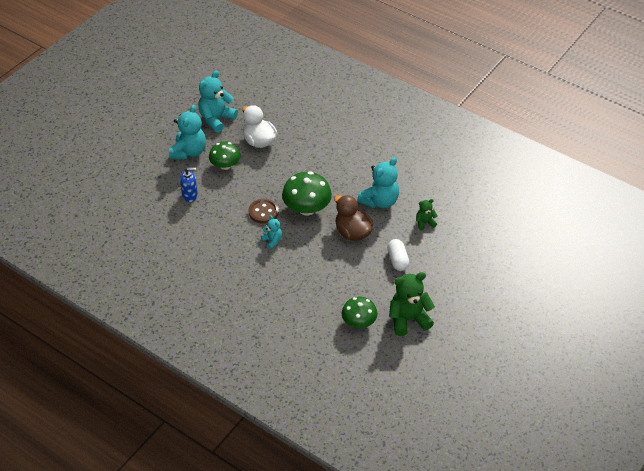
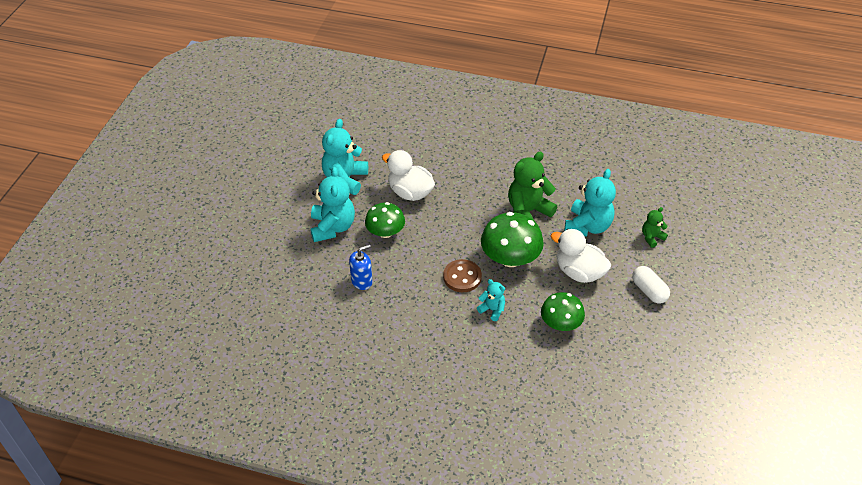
camera: 20 degrees left, 0 degrees up
(352, 232) = (579, 272): brown duck -> white duck
(359, 322) = (651, 382): green mushroom -> green mushroom (560, 323)
(408, 319) = (704, 360): green teddy bear -> green teddy bear (528, 211)

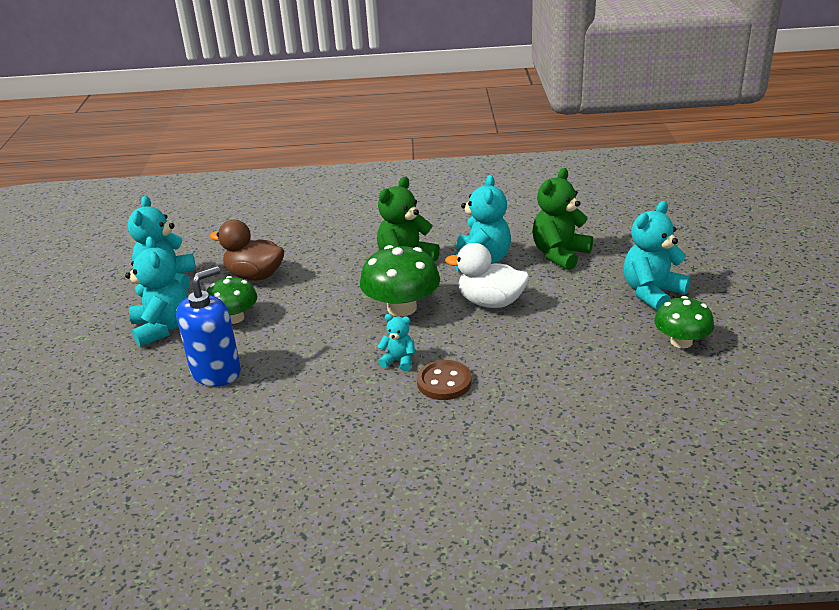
camera: 15 degrees left, 15 degrees down
(362, 281) = (216, 372): blue soap dispenser -> blue soap dispenser, size x1.66
(410, 192) = (255, 276): white duck -> brown duck
(462, 277) = (348, 338): brown button -> brown button (444, 382)
(560, 323) = (490, 354): green mushroom -> green mushroom (681, 341)
(649, 291) = (581, 300): white capsule -> none
(652, 237) = (560, 254): green teddy bear -> green teddy bear, size x1.93
(707, 299) = (652, 293): none -> turquoise teddy bear

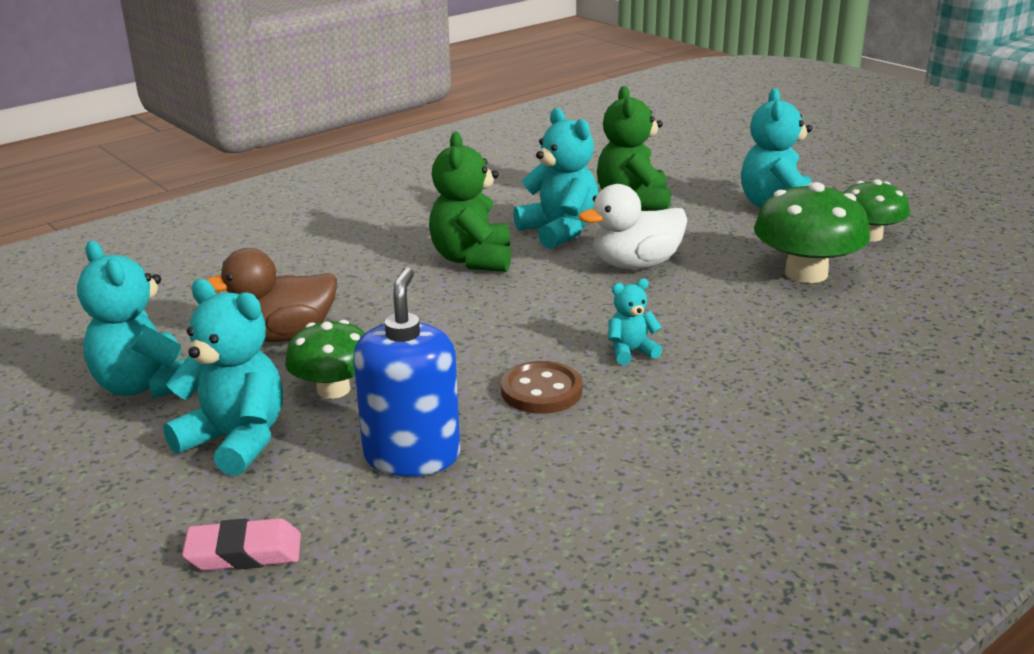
camera: 40 degrees left, 5 degrees down
(95, 387) = (244, 553): none -> pink eraser
(402, 308) = (544, 302): green mushroom -> green mushroom (806, 273)
(444, 382) = (715, 351): brown button -> brown button (541, 391)

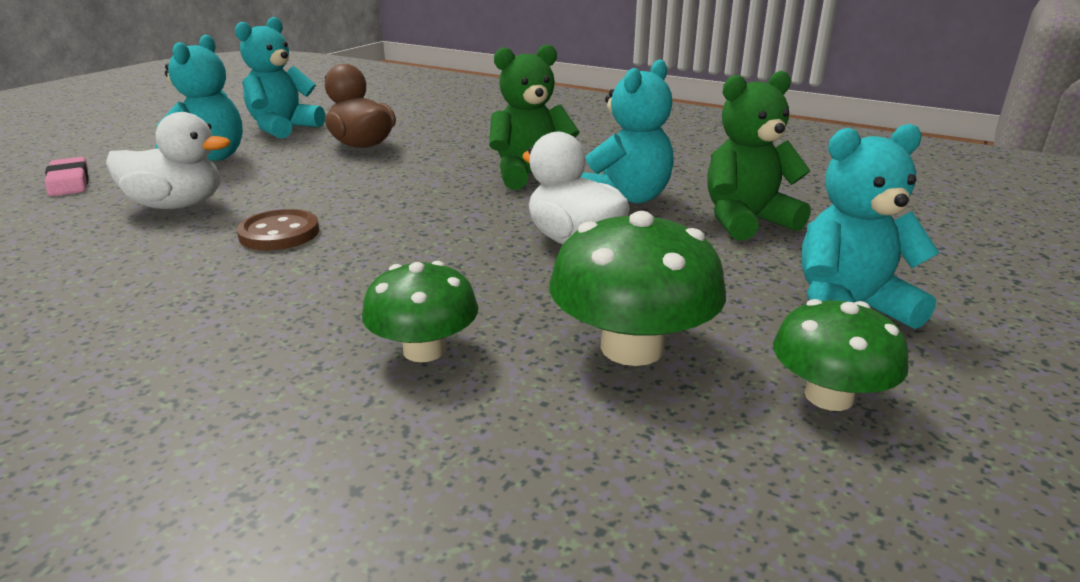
camera: 70 degrees right, 0 degrees up
(333, 389) = (280, 169): green mushroom -> green mushroom (424, 350)
(412, 455) = (177, 205): blue soap dispenser -> white duck
(631, 352) = (363, 261): turquoise teddy bear -> none

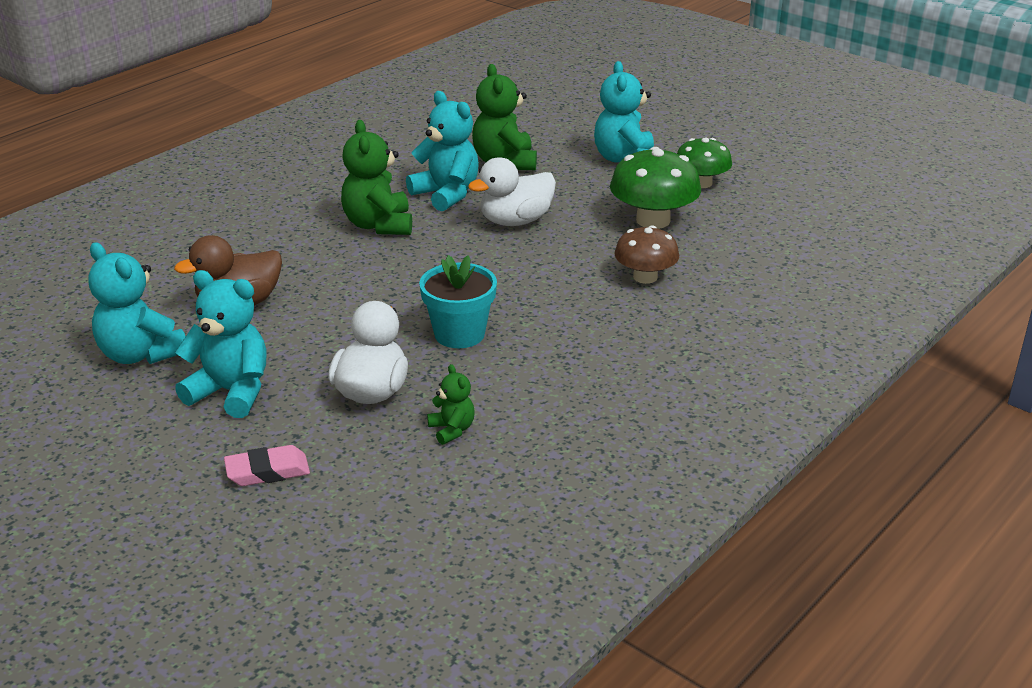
camera: 80 degrees left, 5 degrees up
(73, 247) = (452, 430): none -> green teddy bear
(279, 233) = (459, 334): brown button -> turquoise flower pot
(424, 350) = (645, 277): green mushroom -> brown mushroom

